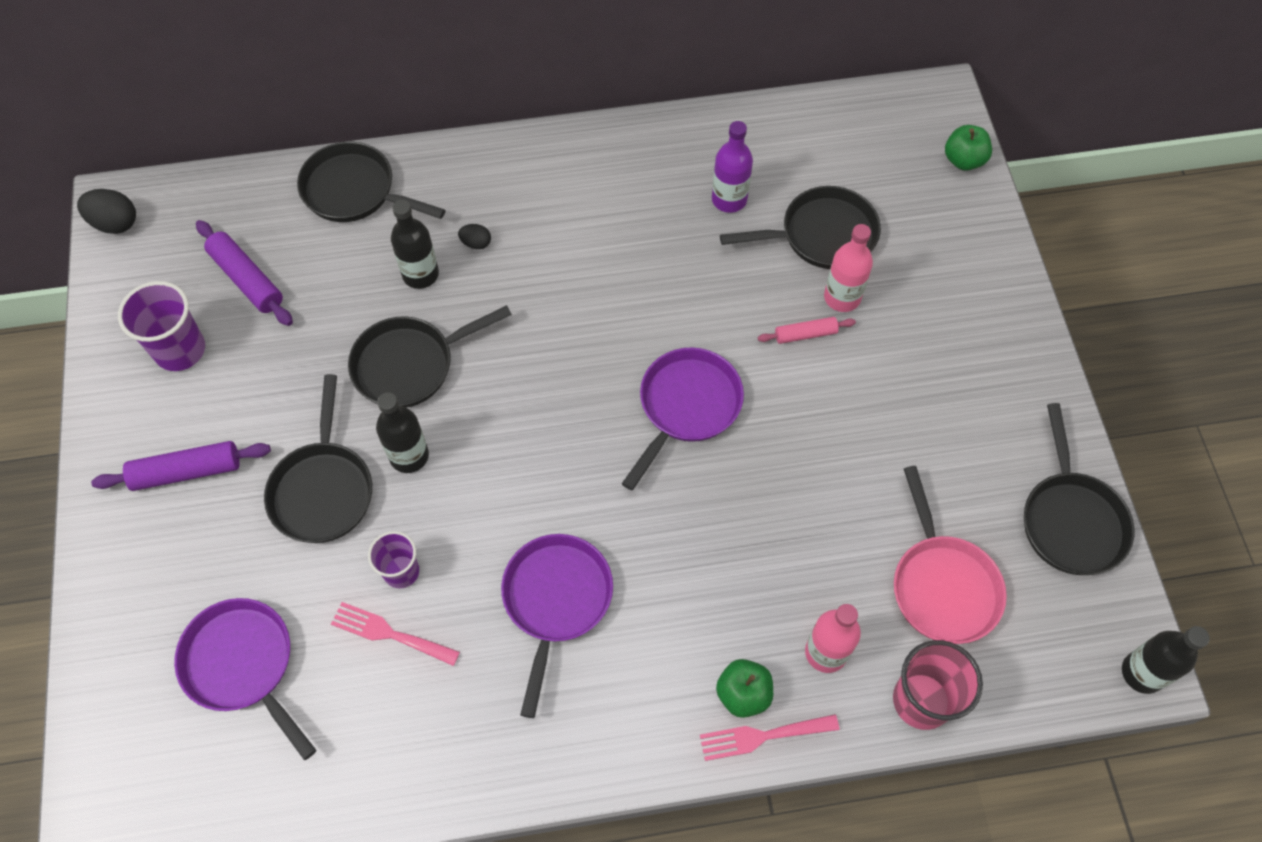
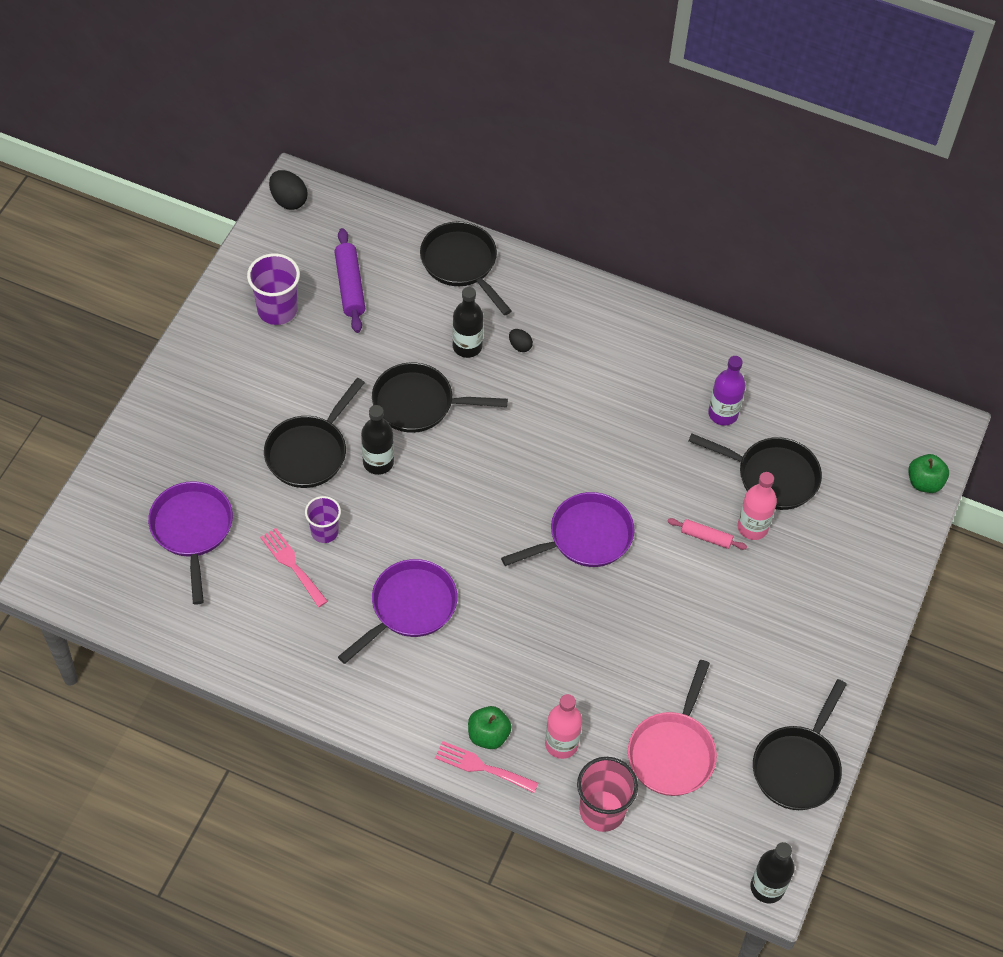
camera: 30 degrees right, 5 degrees down
(186, 472) = (232, 391): purple rolling pin -> none

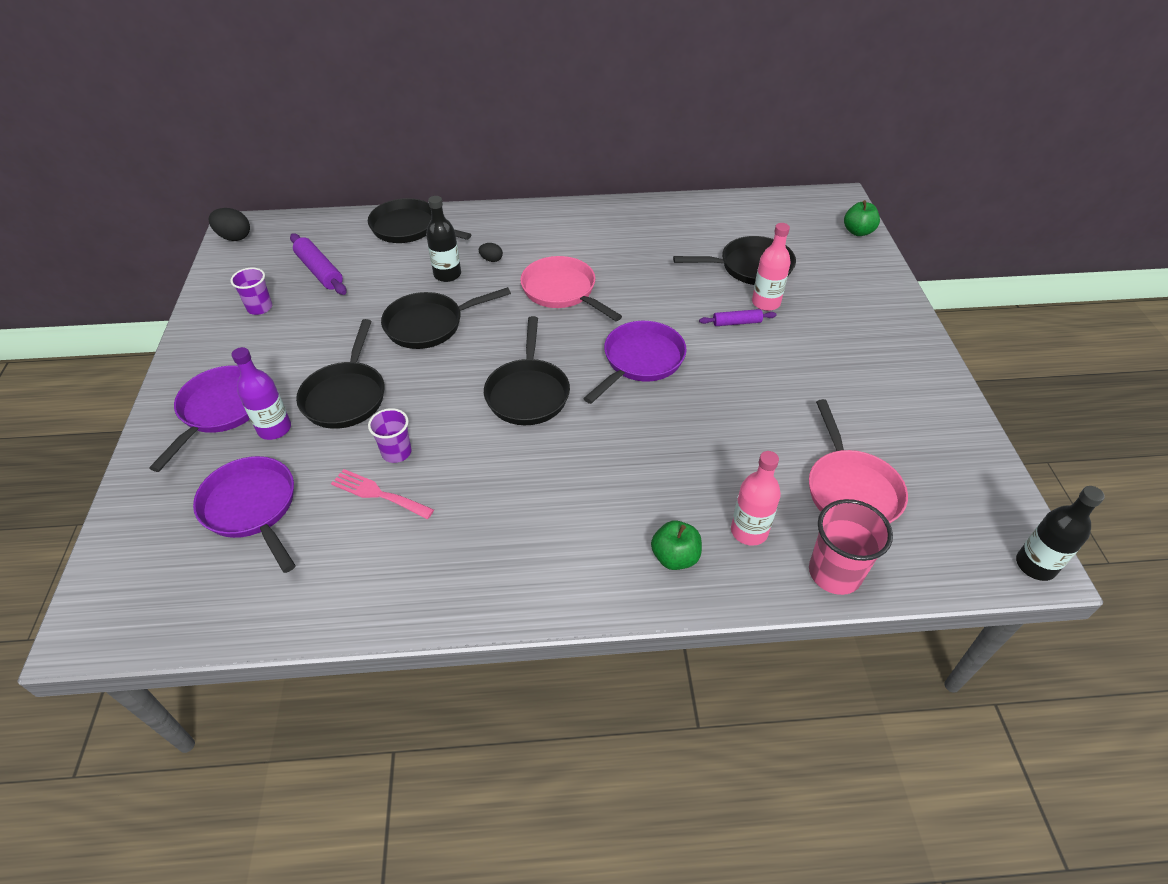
camera: 25 degrees left, 10 degrees down
(277, 310) = (260, 308): purple cup -> purple cup, size x0.64
(378, 462) = (418, 379): black bottle -> none
(409, 608) = (520, 480): purple pan -> purple pan (220, 410)
(481, 767) = (690, 590): pink fork -> none
(565, 419) = (562, 291): none -> pink pan
(706, 537) = (737, 323): pink rolling pin -> purple rolling pin
(723, 414) = (681, 245): purple bottle -> purple bottle (274, 429)
(798, 766) = (959, 451): black pan -> black pan (528, 393)

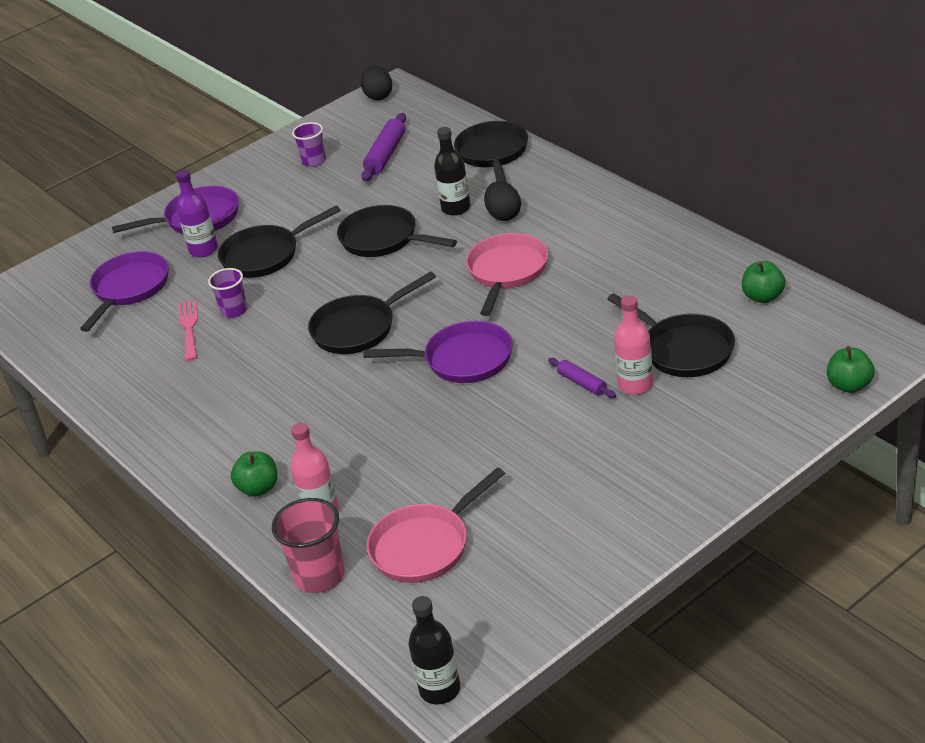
camera: 60 degrees right, 10 degrees down
(491, 260) = (504, 215): black egg -> black egg, size x1.74
(733, 215) = (763, 297): none -> green apple

